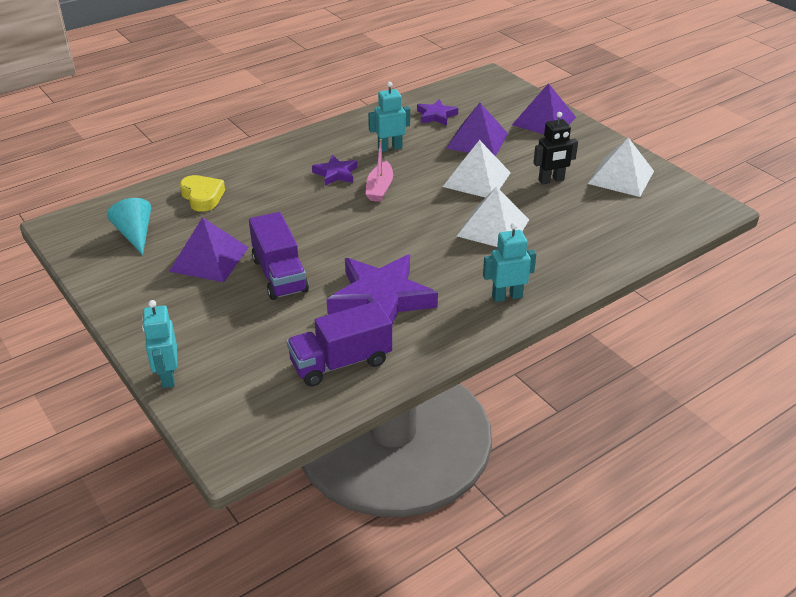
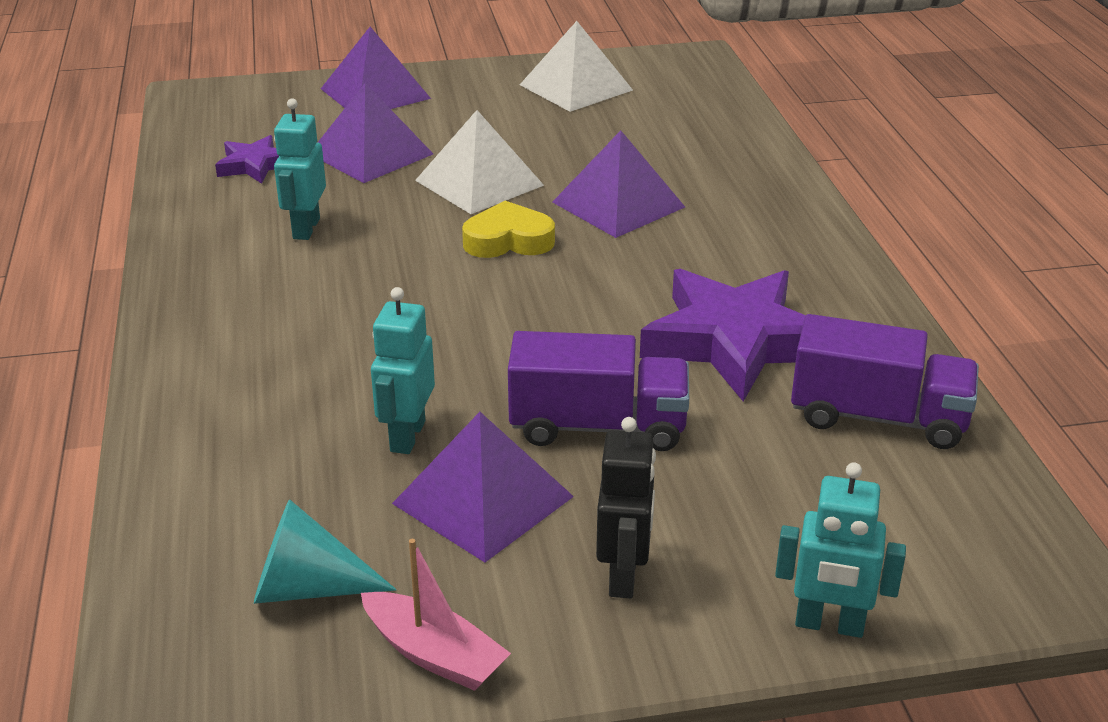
camera: 65 degrees left, 5 degrees down
(202, 197) = (252, 465): yellow heart -> yellow heart (508, 240)
(336, 174) = (330, 297): purple star -> none
(341, 362) = (878, 417): purple truck -> purple truck turned 75 degrees counterclockwise
(379, 188) = (421, 268): pink boat -> pink boat (434, 654)
(493, 228) = (618, 204): white pyramid -> purple pyramid
(506, 296) = (793, 239): turquoise robot -> turquoise robot (407, 436)
(551, 180) = (537, 132): black robot -> black robot (624, 576)

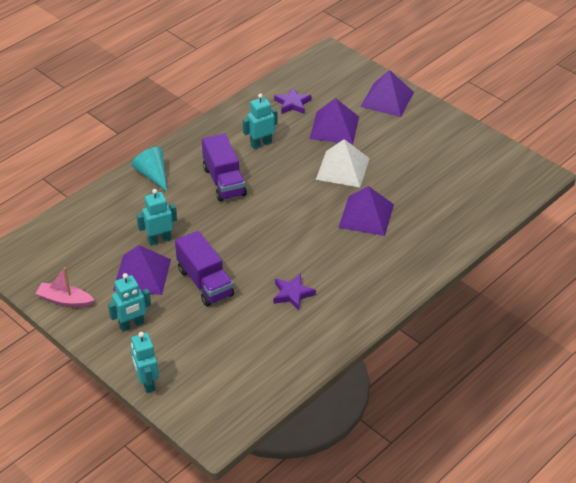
camera: 55 degrees right, 10 degrees up
(308, 588) = (71, 259): turquoise cone -> turquoise cone (153, 175)
(434, 654) = (65, 300): pink boat -> pink boat turned 105 degrees clockwise
(508, 240) = (306, 199): yellow heart -> none
(576, 87) = (461, 152): white pyramid -> none
(624, 576) = (132, 325): black robot -> turquoise robot
(735, 342) = (292, 294): purple star -> purple star, size x0.50
(878, 417) = (276, 353): purple truck -> purple truck (224, 181)

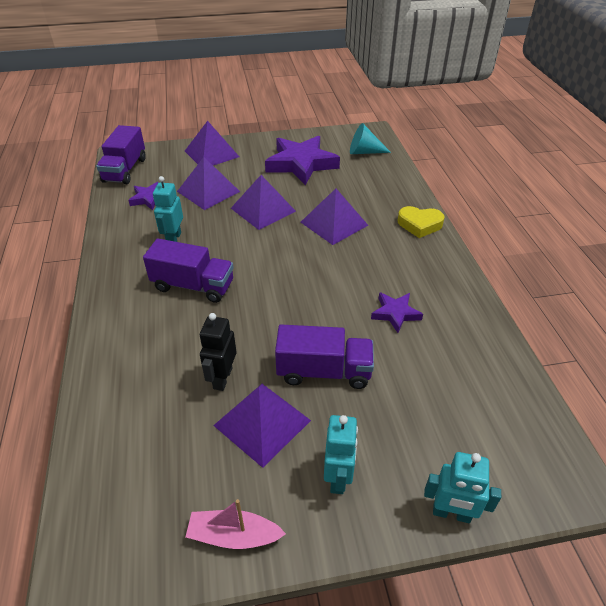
camera: 55 degrees left, 0 degrees up
(65, 300) = (234, 535): pink boat -> pink boat turned 45 degrees clockwise
(153, 175) = (118, 333): turquoise cone -> turquoise cone (364, 152)
(159, 240) = (222, 378): turquoise robot -> black robot
(313, 69) = (125, 170): none -> purple truck
(343, 169) = (263, 209): white pyramid -> purple pyramid
(417, 265) = (419, 225): none -> yellow heart
(431, 157) = (301, 164): none -> purple star

